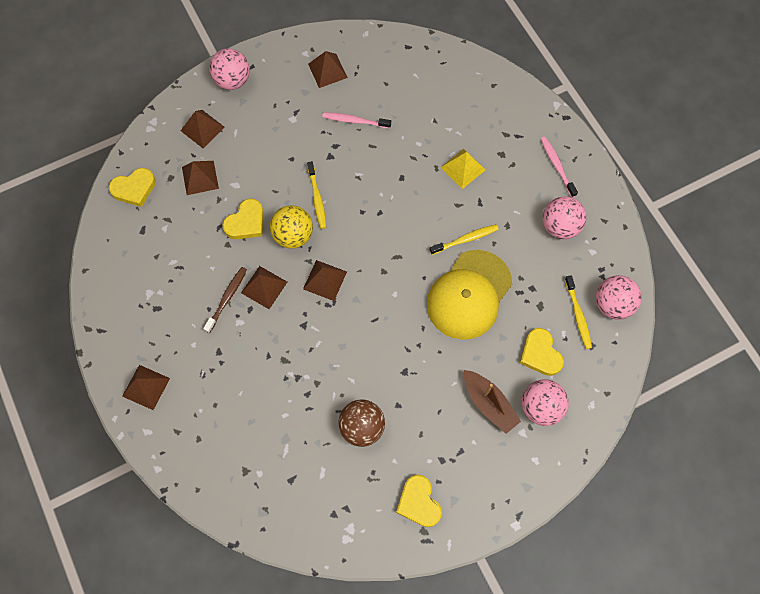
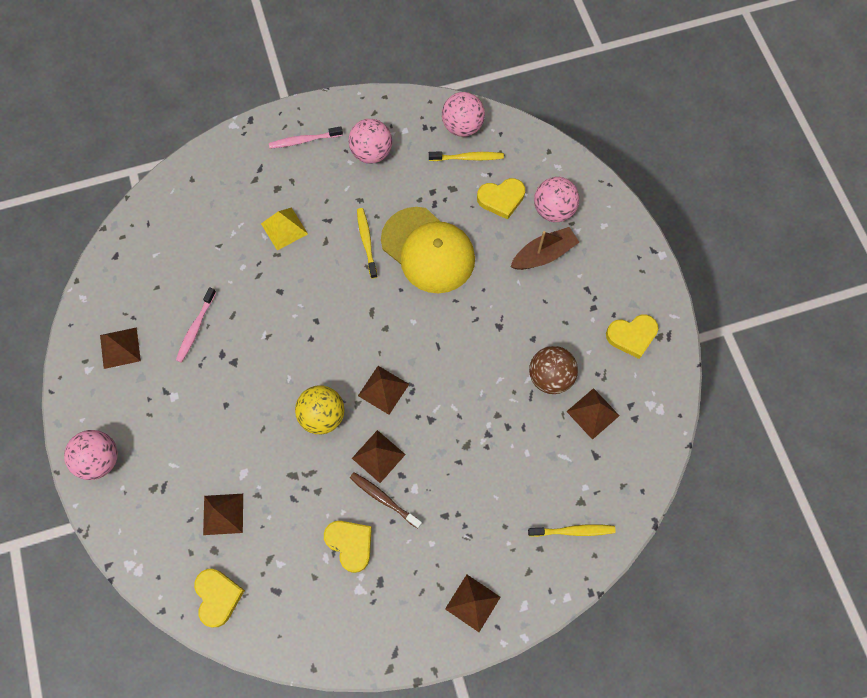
camera: 80 degrees left, 0 degrees up
(202, 128) = (157, 504): brown pyramid -> brown pyramid (592, 413)
(246, 222) = (294, 466): yellow heart -> yellow heart (350, 544)
(317, 198) = (283, 383): yellow toothbrush -> yellow toothbrush (573, 531)

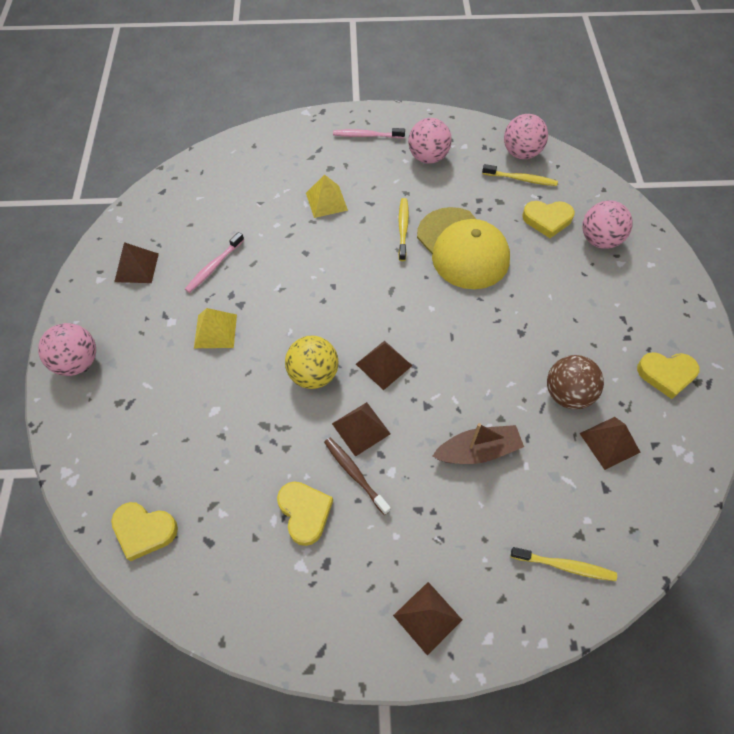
camera: 15 degrees right, 10 degrees down
(218, 597) = (144, 531): yellow heart -> yellow heart turned 105 degrees clockwise
(219, 395) = (215, 331): none -> yellow pyramid
(223, 514) = (180, 445): brown pyramid -> none
(543, 254) = (582, 277): brown boat -> brown boat (477, 451)

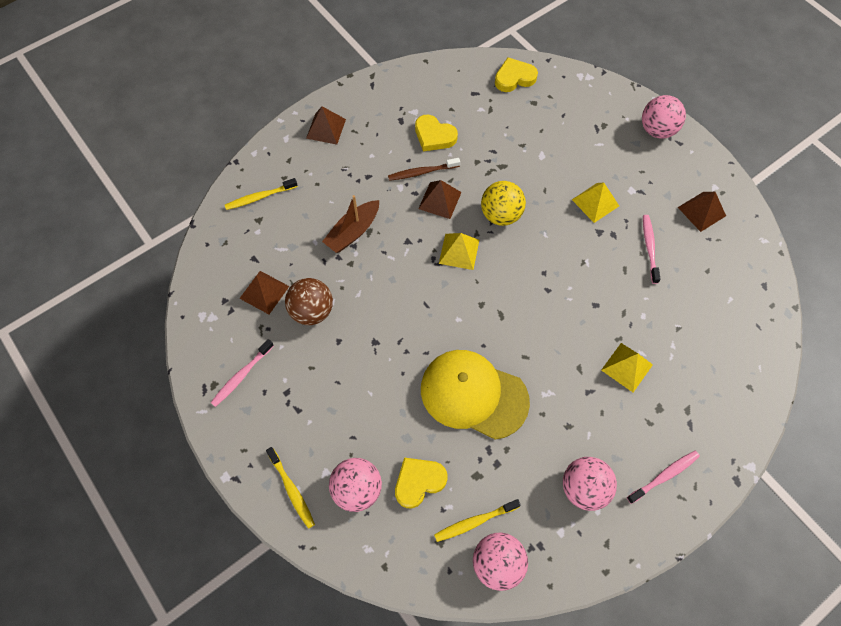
camera: 145 degrees right, 5 degrees up
(354, 474) = (422, 172): brown toothbrush -> brown toothbrush turned 150 degrees clockwise
(383, 364) = (459, 251): brown pyramid -> yellow pyramid
(403, 228) = (539, 382): yellow toothbrush -> yellow toothbrush (292, 490)
(666, 374) = (241, 376): yellow heart -> pink toothbrush

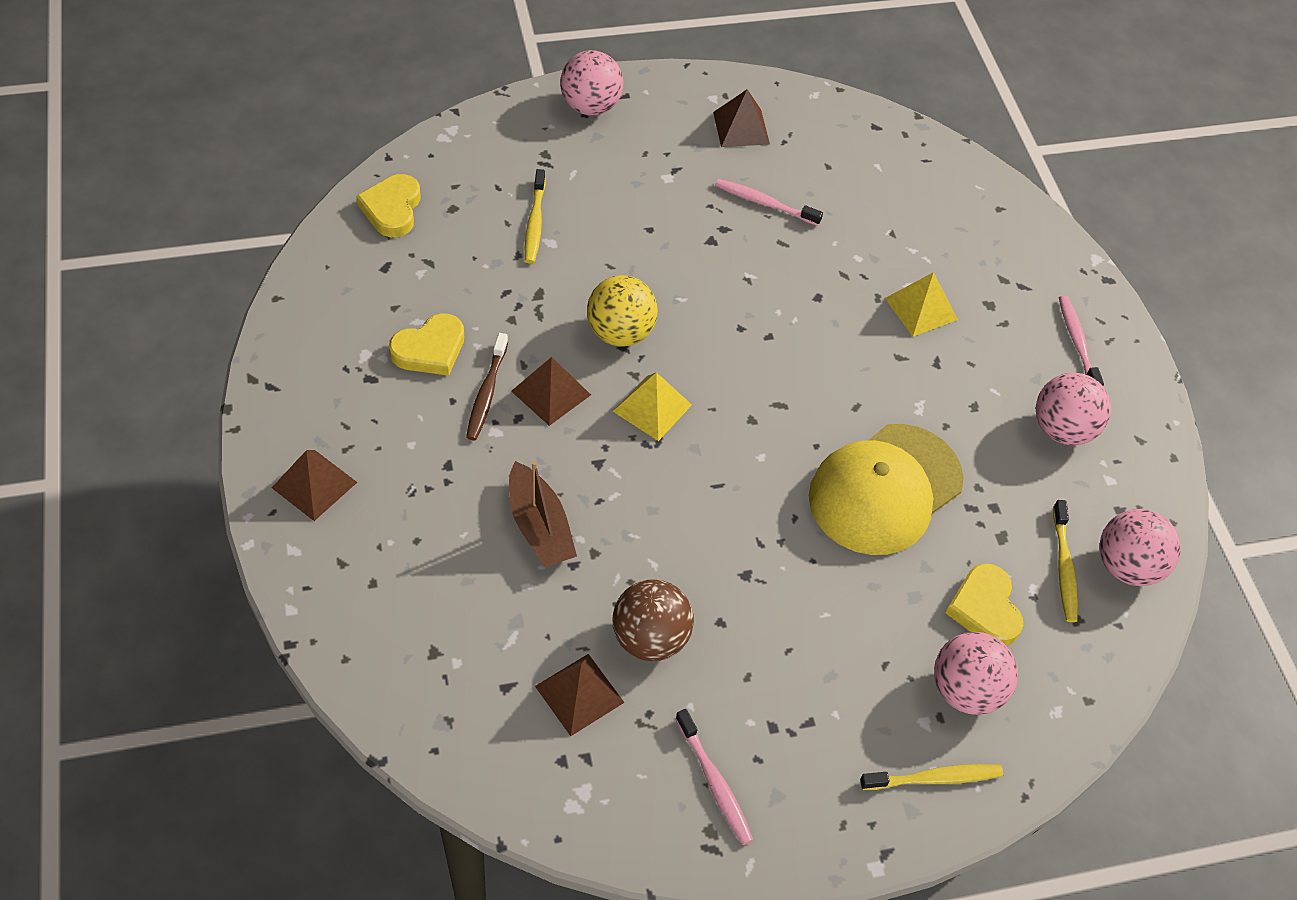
camera: 70 degrees left, 10 degrees down
(259, 197) = (390, 634): yellow toothbrush -> yellow toothbrush (535, 223)
(595, 202) = (663, 223): yellow pyramid -> none

